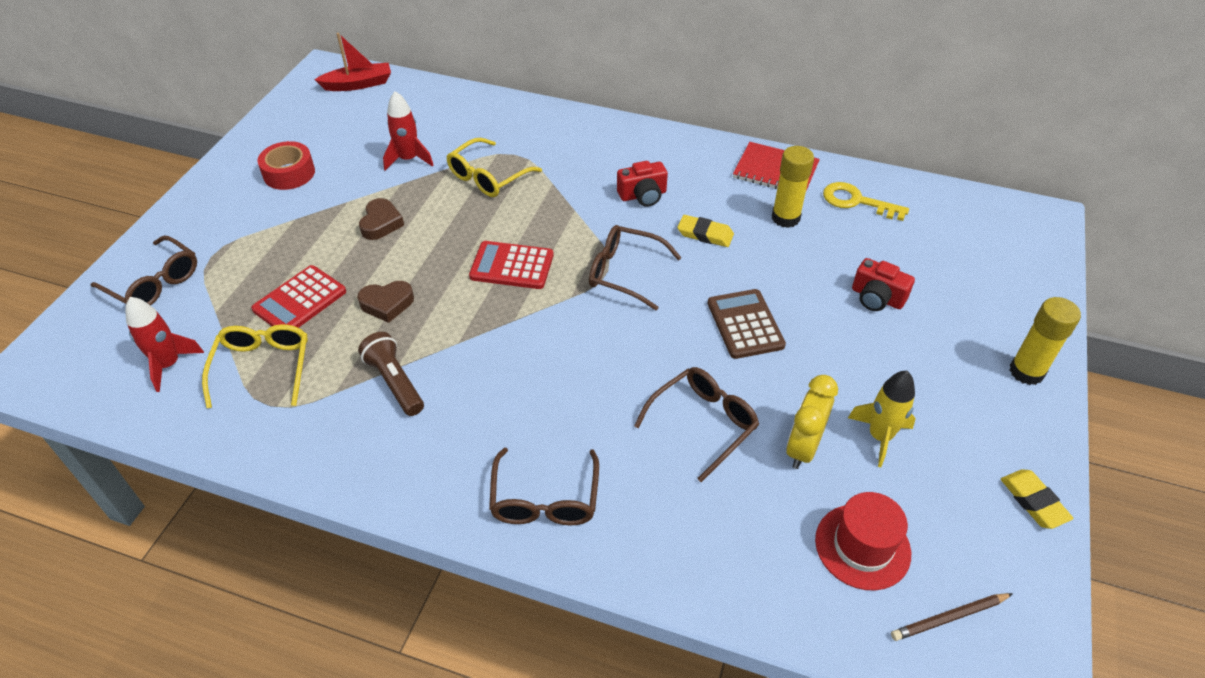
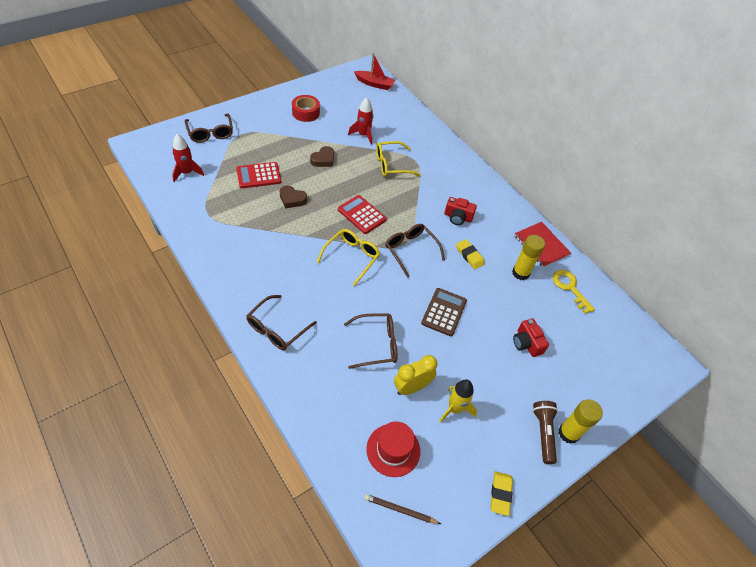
camera: 30 degrees right, 5 degrees up
(263, 367) = (219, 196): yellow glasses -> yellow glasses (351, 257)
(395, 382) = (264, 236): brown flashlight -> brown flashlight (543, 433)

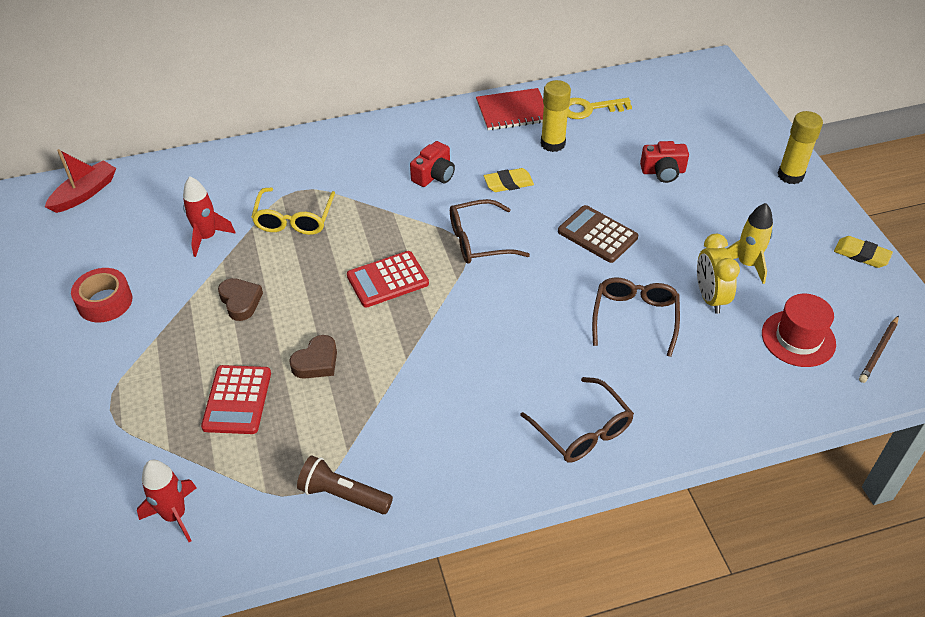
camera: 65 degrees left, 5 degrees down
(210, 133) = (79, 460): brown glasses -> none
(351, 257) = (470, 311): yellow glasses -> none
(543, 433) = (788, 196): brown flashlight -> brown flashlight (343, 495)

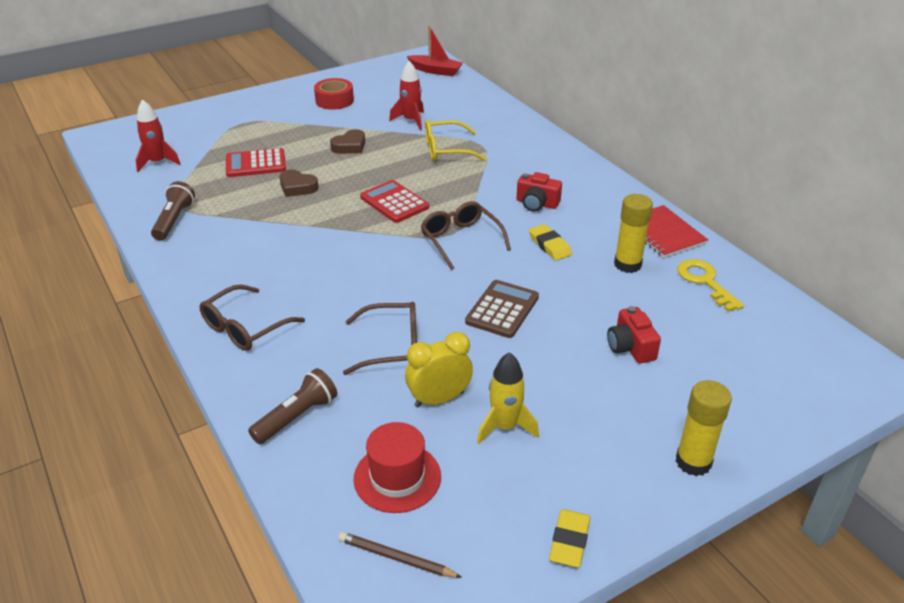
camera: 75 degrees right, 10 degrees down
(721, 398) = (297, 417): none -> brown flashlight

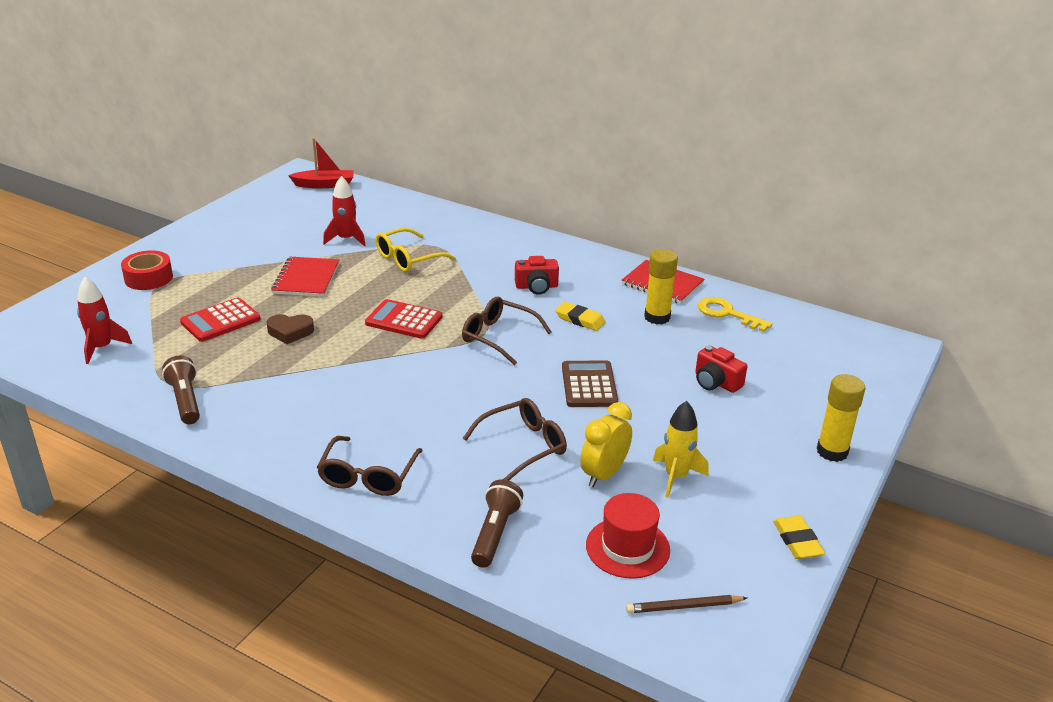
camera: 30 degrees left, 5 degrees down
(334, 100) = (244, 237): red tape -> red tape (148, 278)
(350, 146) = (306, 279): brown heart -> red notebook

